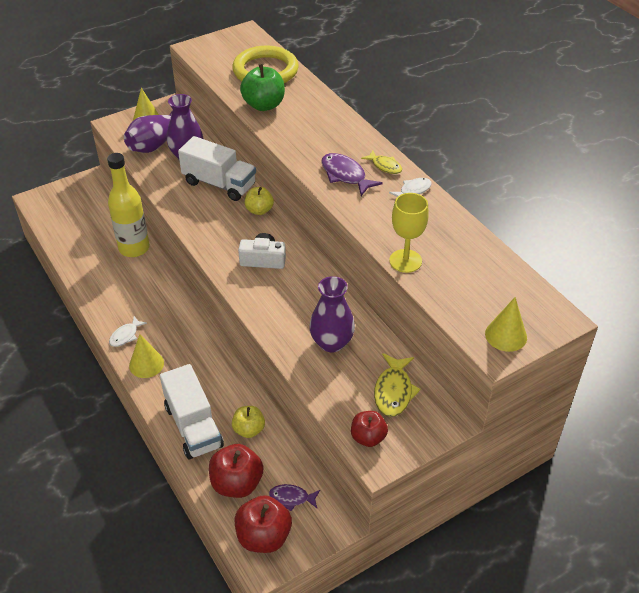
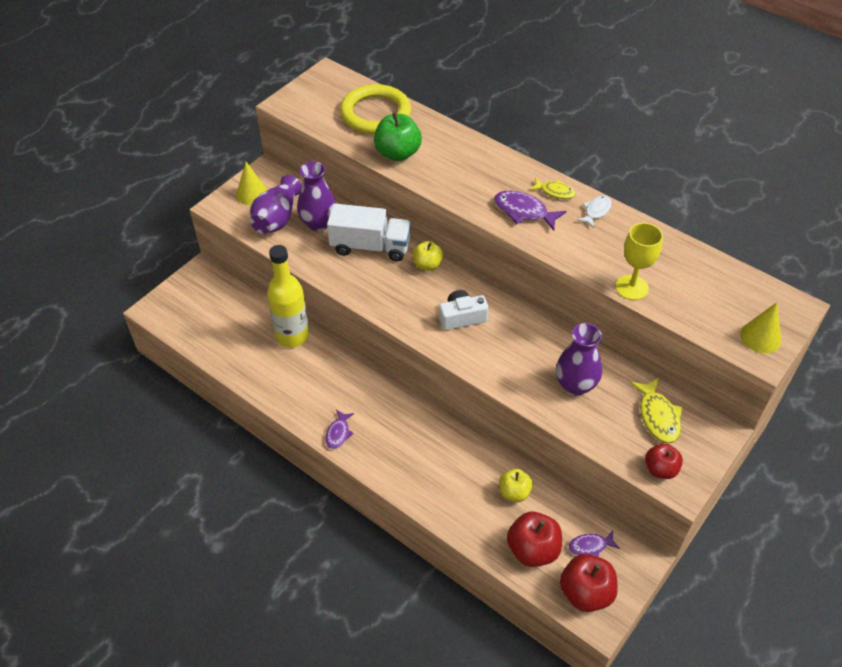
camera: 20 degrees left, 5 degrees up
(125, 335) = (338, 433): white fish -> purple fish
(146, 364) = (377, 457): yellow cone -> none
(193, 426) = (459, 506): white truck -> none

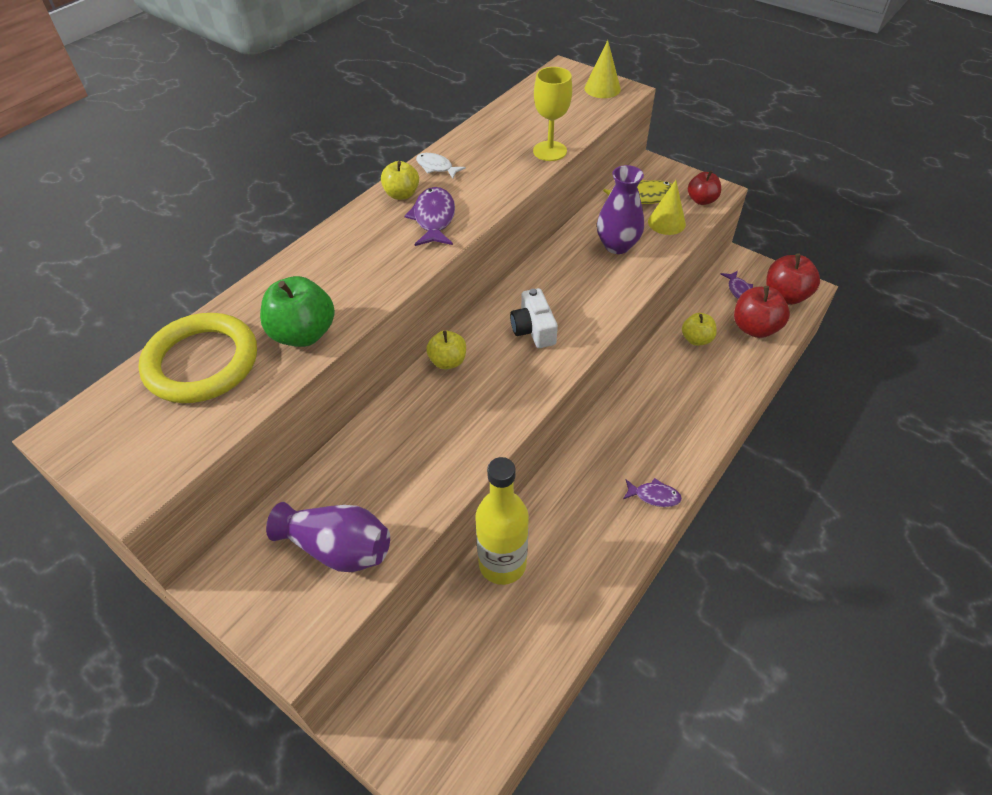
camera: 90 degrees left, 0 degrees up
(252, 194) = (271, 594): yellow cone -> yellow cone (666, 222)
(318, 223) = (356, 488): purple vase -> none
(370, 246) = (410, 422): white truck -> none
(524, 211) = (434, 218): purple fish -> purple fish turned 150 degrees clockwise
(555, 192) = (401, 194): yellow fish -> yellow apple

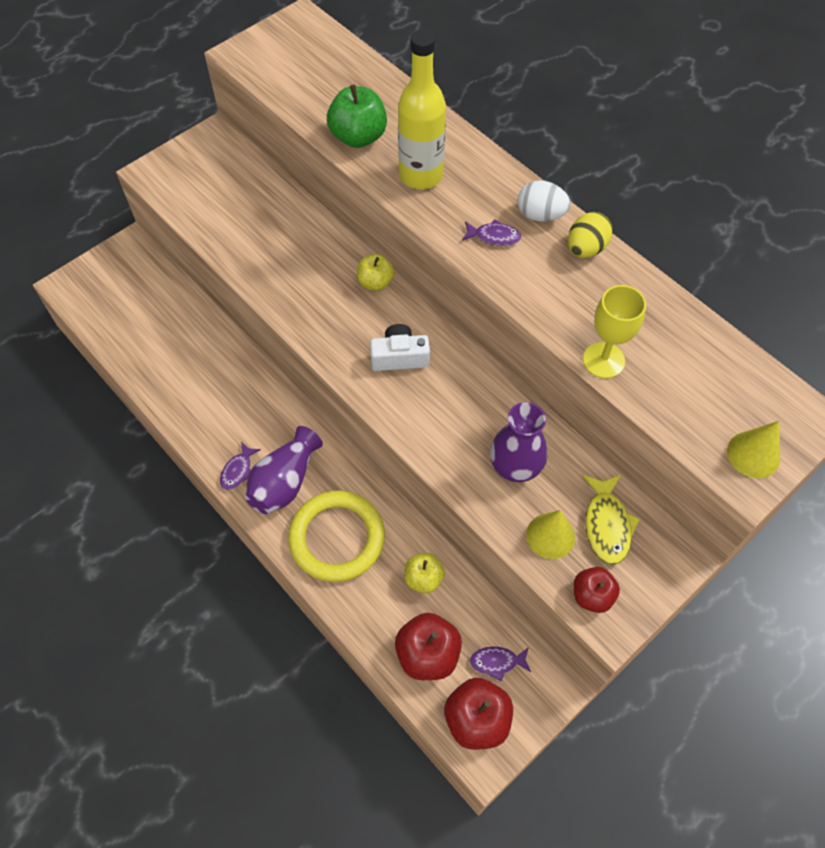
camera: 100 degrees right, 10 degrees up
(202, 362) = (345, 80): yellow ring -> yellow ring (337, 538)
(338, 548) = (213, 197): purple vase -> purple vase (284, 482)
(401, 194) = (540, 215): yellow apple -> white egg
(434, 218) = (494, 236): purple fish -> purple fish, size x0.64
(436, 167) = (585, 249): white fish -> yellow egg
(502, 564) = (214, 341): yellow bottle -> yellow bottle (421, 175)

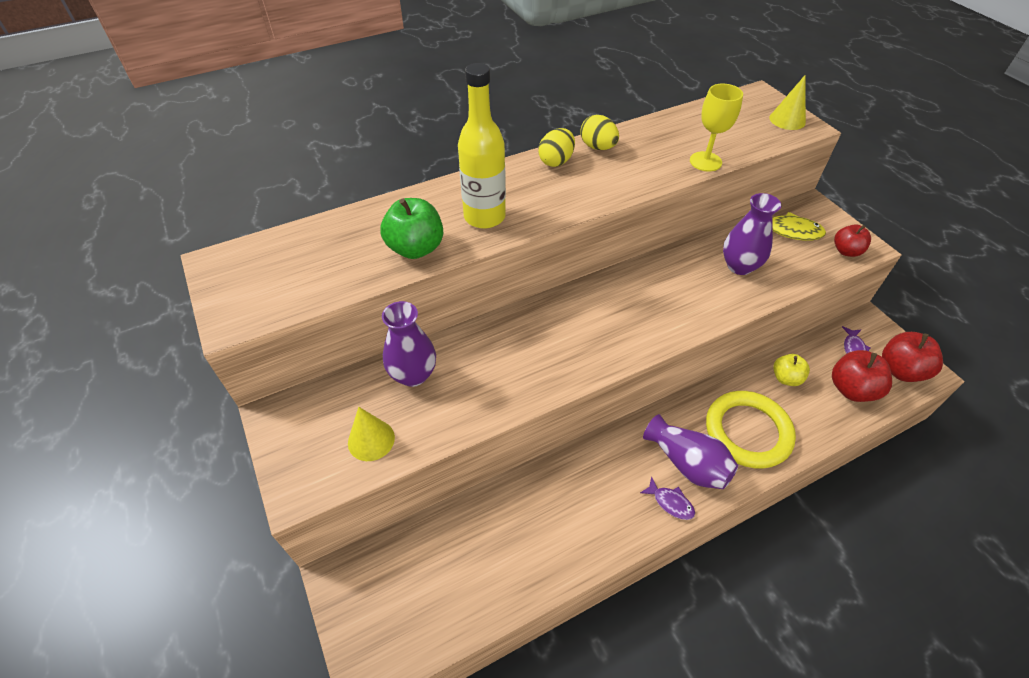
camera: 75 degrees left, 10 degrees down
(275, 209) = (413, 375): none -> purple vase
(375, 282) = (536, 314): yellow apple -> none
(399, 357) = (623, 313): white camera -> none
(494, 236) = (571, 189): purple fish -> none
(540, 215) = (556, 161): white egg -> yellow egg
(550, 536) = (799, 261): yellow cone -> yellow cone (371, 440)

